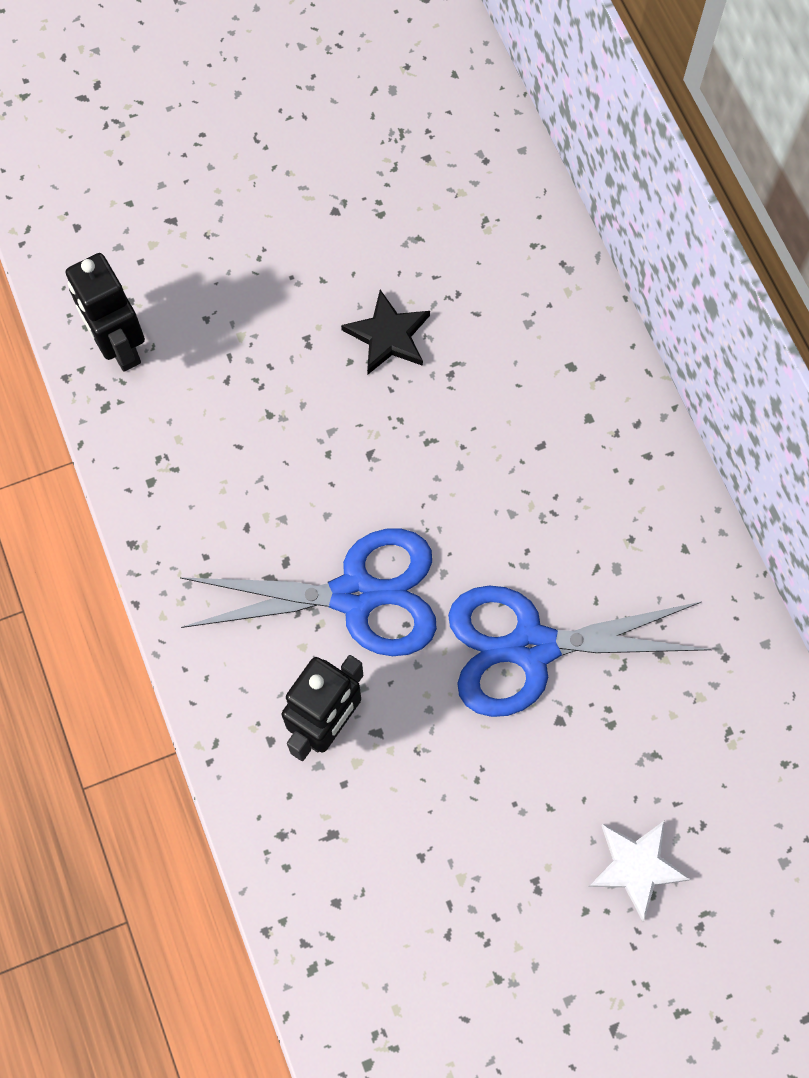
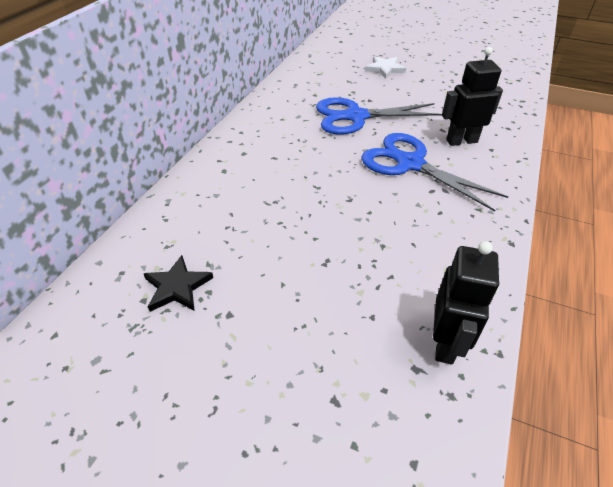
camera: 135 degrees left, 25 degrees down
(388, 336) = (283, 234): black star -> black star (177, 287)
(532, 647) = (356, 117): blue scissors -> blue scissors turned 135 degrees clockwise

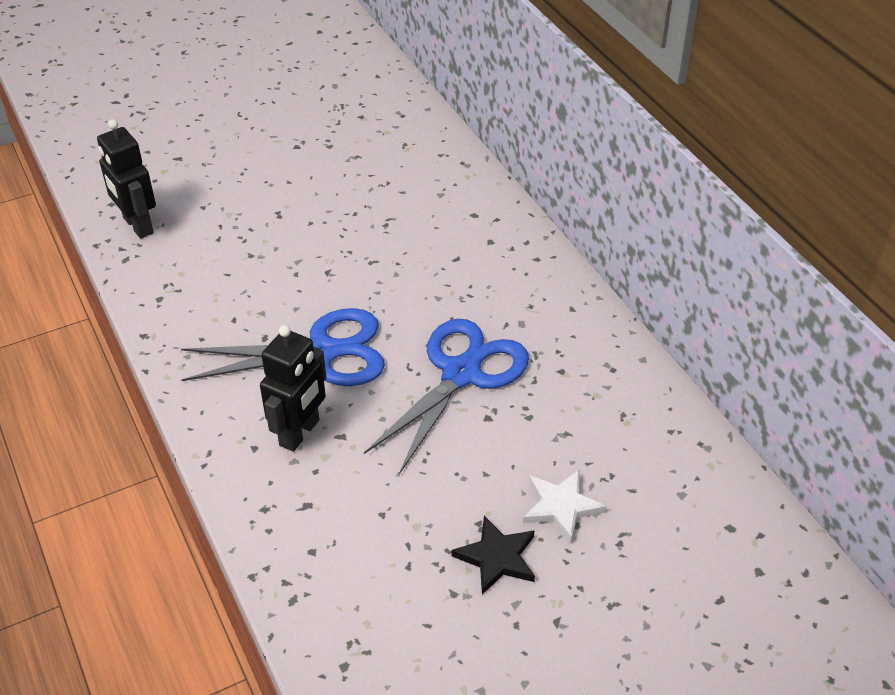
camera: 130 degrees right, 0 degrees up
(177, 287) = (353, 134): black star -> black star (497, 557)

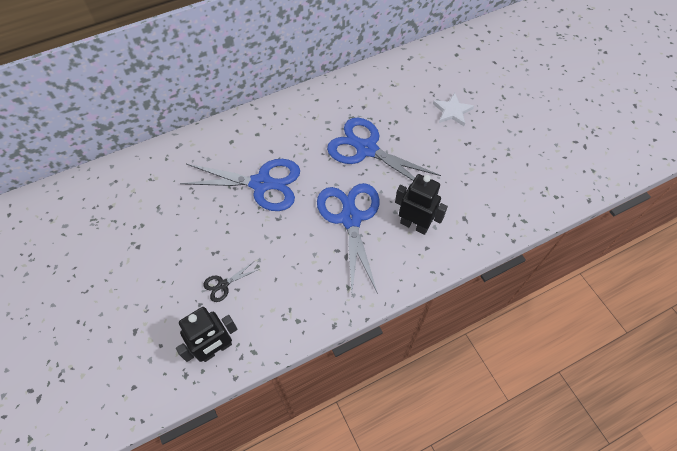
camera: 90 degrees left, 15 degrees up
(227, 225) = (223, 285): none -> black scissors
(392, 251) = (261, 184): none -> blue scissors
(497, 557) = (485, 137): black star -> none

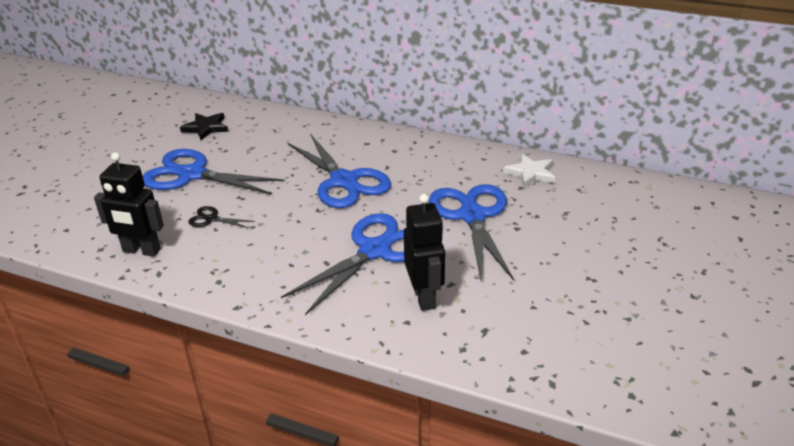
camera: 50 degrees right, 25 degrees down
(94, 218) = (206, 128): none -> black star
(152, 264) = (192, 175): none -> blue scissors
(452, 111) = (614, 245): white star -> white star (530, 173)

